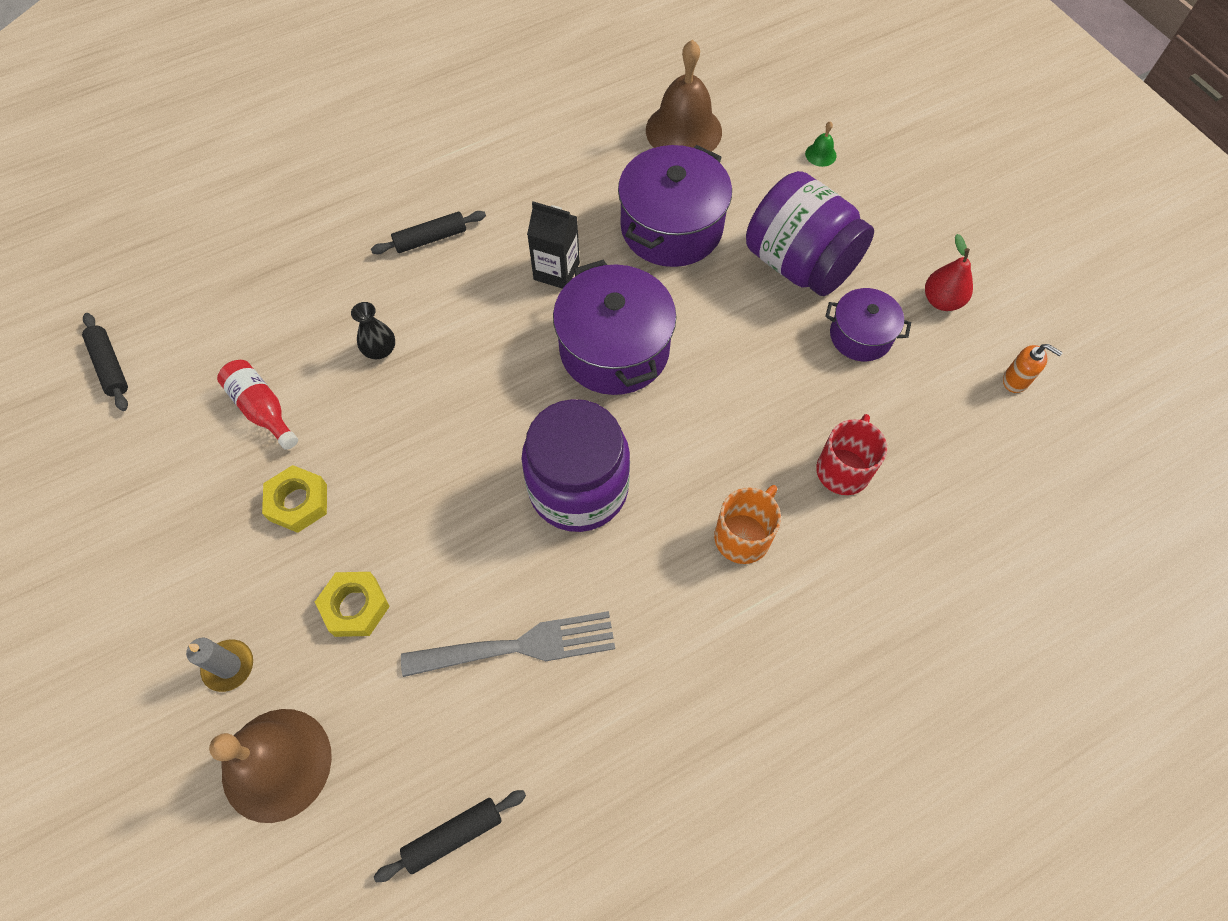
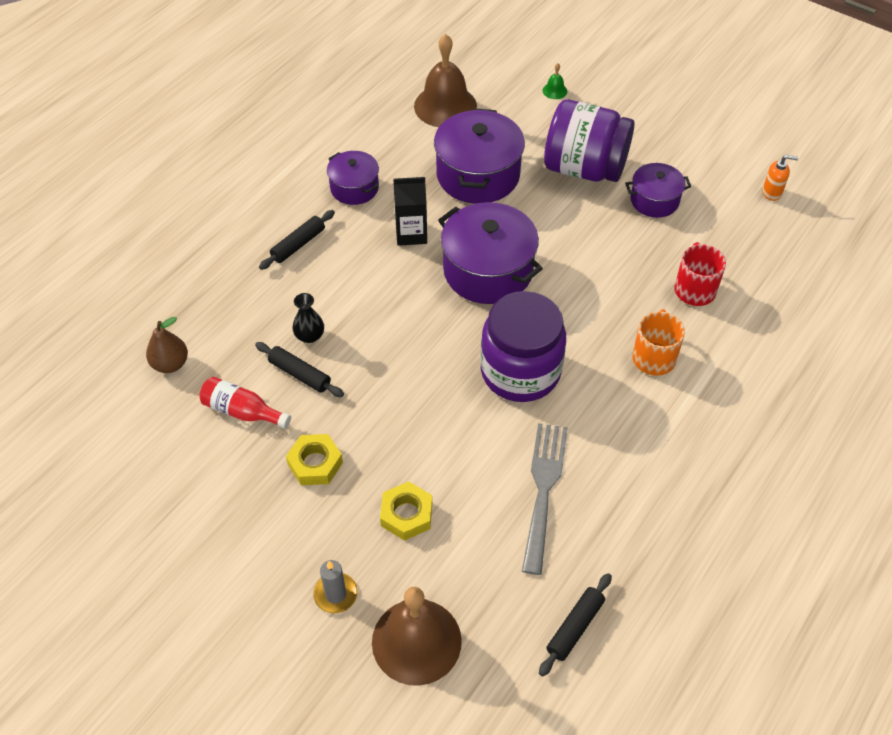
camera: 25 degrees left, 10 degrees down
(110, 366) = (91, 429): black rolling pin -> black rolling pin (300, 374)
(225, 325) = (170, 364): none -> brown pear
(519, 646) = (543, 490): grey fork -> grey fork turned 45 degrees counterclockwise
(527, 194) = (354, 188): none -> purple pot
(941, 300) = (694, 159): red pear -> none

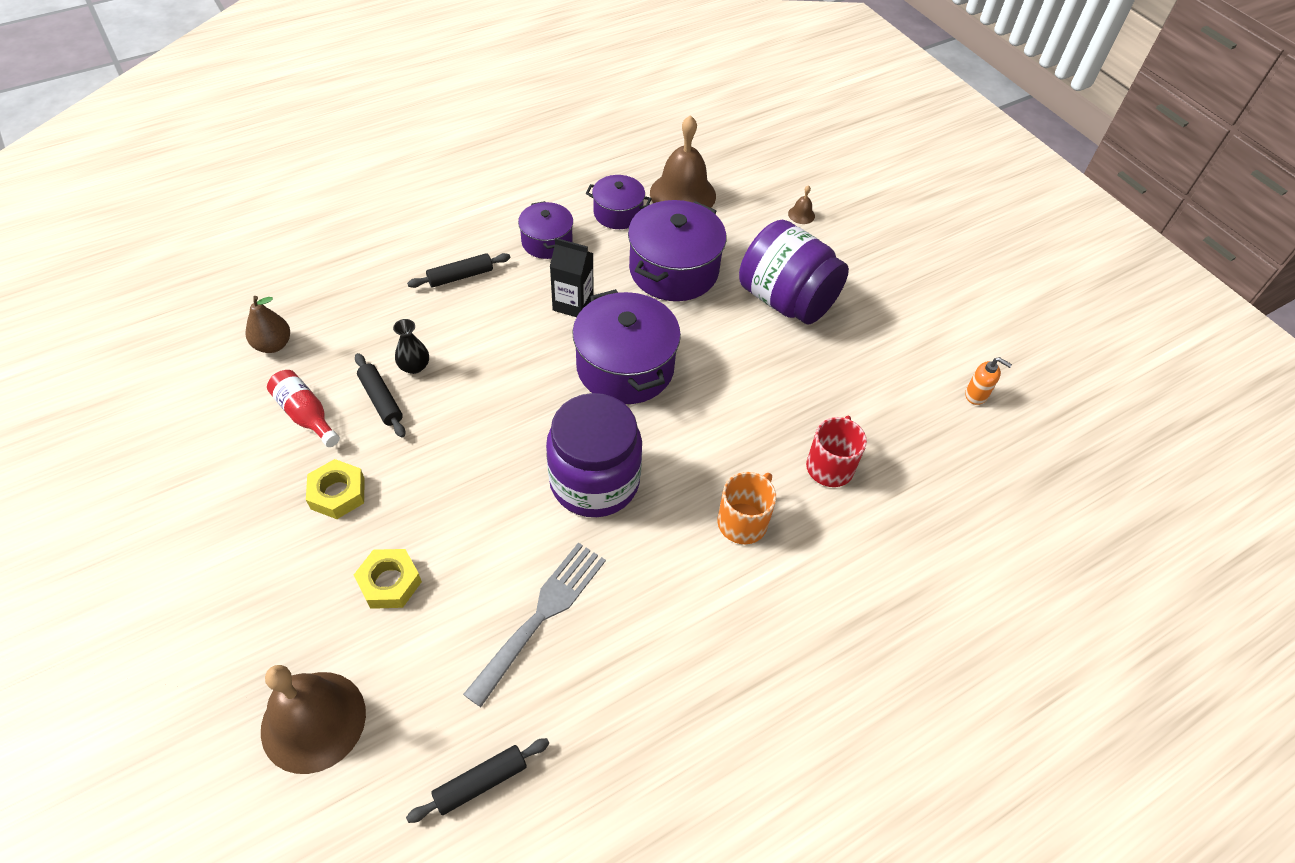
camera: 20 degrees right, 0 degrees up
(335, 594) = (269, 635): grey candle -> none
(554, 91) = (801, 214): green bell -> brown bell
(654, 200) = (841, 358): purple pot -> purple pot (618, 213)

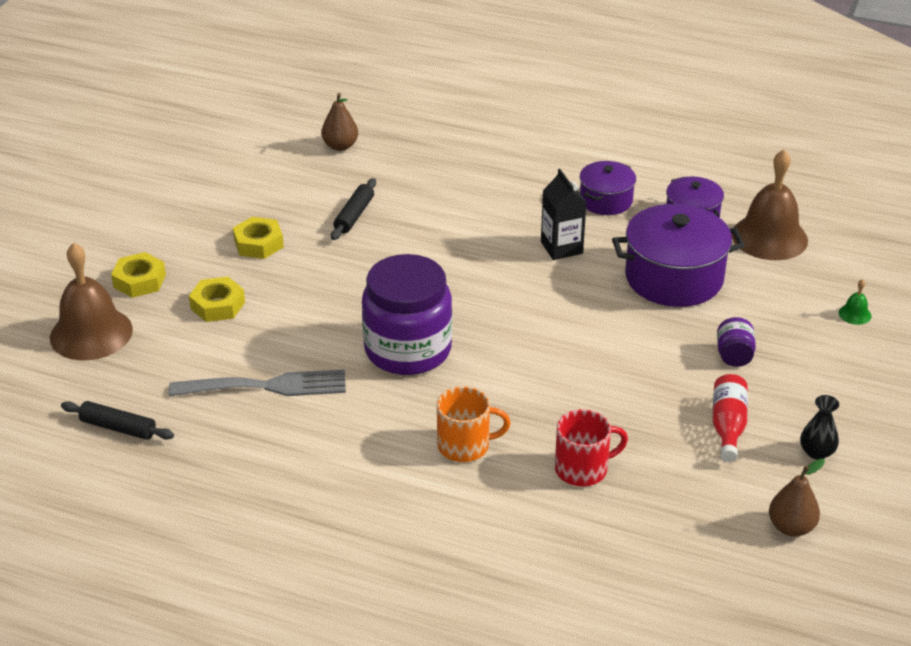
camera: 55 degrees right, 15 degrees down
(280, 626) = (139, 281): none -> yellow nut
(306, 415) = (302, 194): red bottle -> red bottle (728, 426)
(414, 366) = (401, 212): black vase -> black vase (816, 452)
(460, 276) = (511, 183): black rolling pin -> none
(625, 367) = (535, 307): purple pot -> none
(786, 300) = (734, 356): purple jar -> purple jar, size x0.42
(801, 214) = (855, 314): brown bell -> green bell
(976, 395) = (791, 527): orange soap dispenser -> brown pear

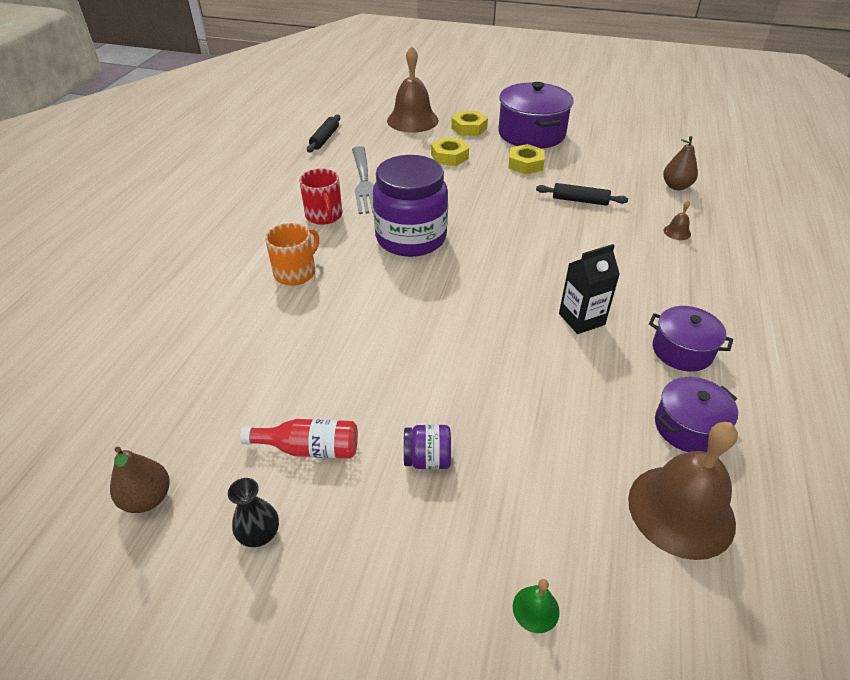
camera: 85 degrees right, 5 degrees up
(428, 165) = (677, 232): none -> brown bell
(465, 446) = (296, 272): orange mug -> orange mug turned 135 degrees counterclockwise
(582, 469) = (259, 339): red mug -> red mug (324, 216)
(674, 278) = (558, 407): purple pot -> purple pot (531, 134)

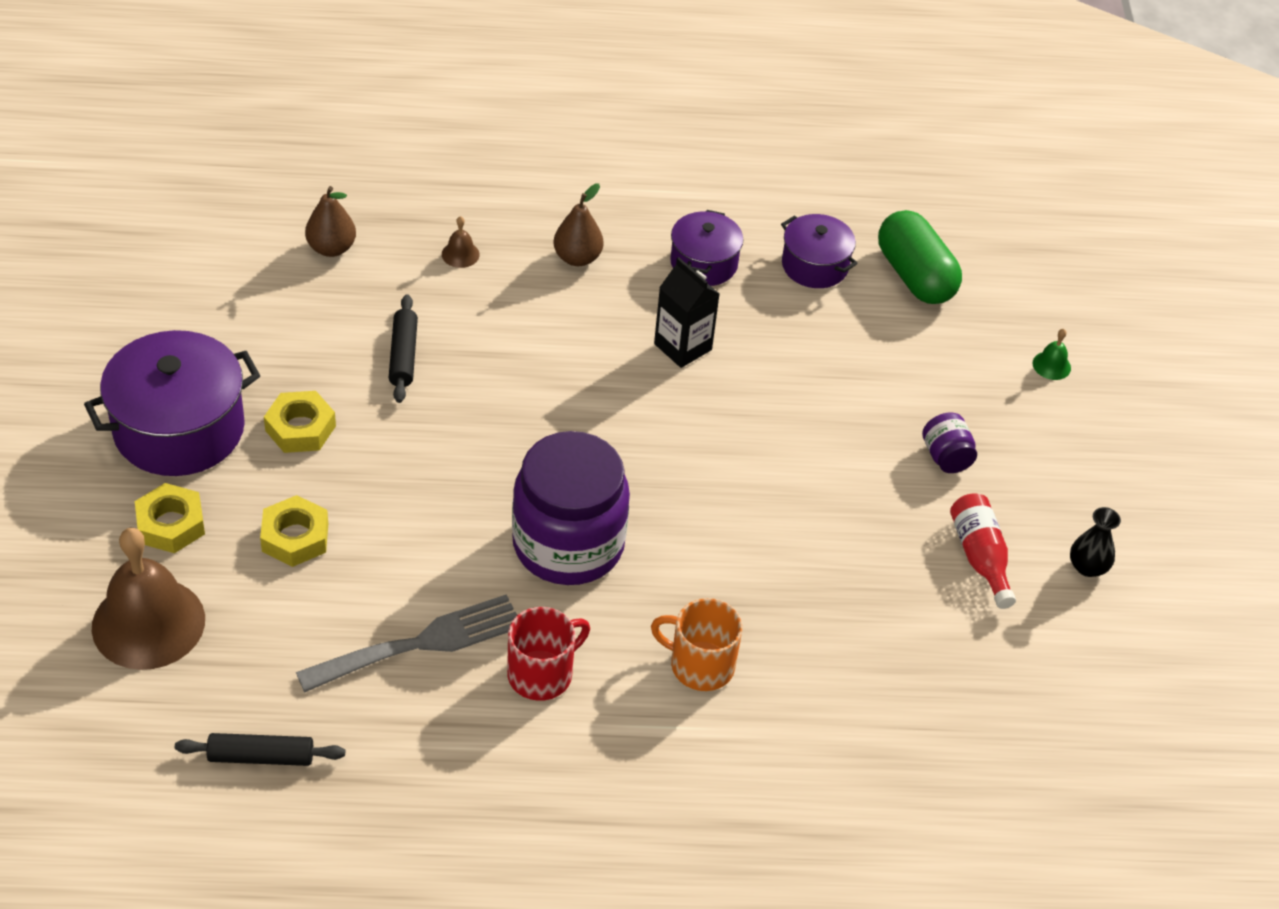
camera: 110 degrees left, 5 degrees up
(147, 498) = (1101, 674): brown pear -> brown pear (577, 258)
(681, 510) = (914, 276): brown bell -> green capsule

